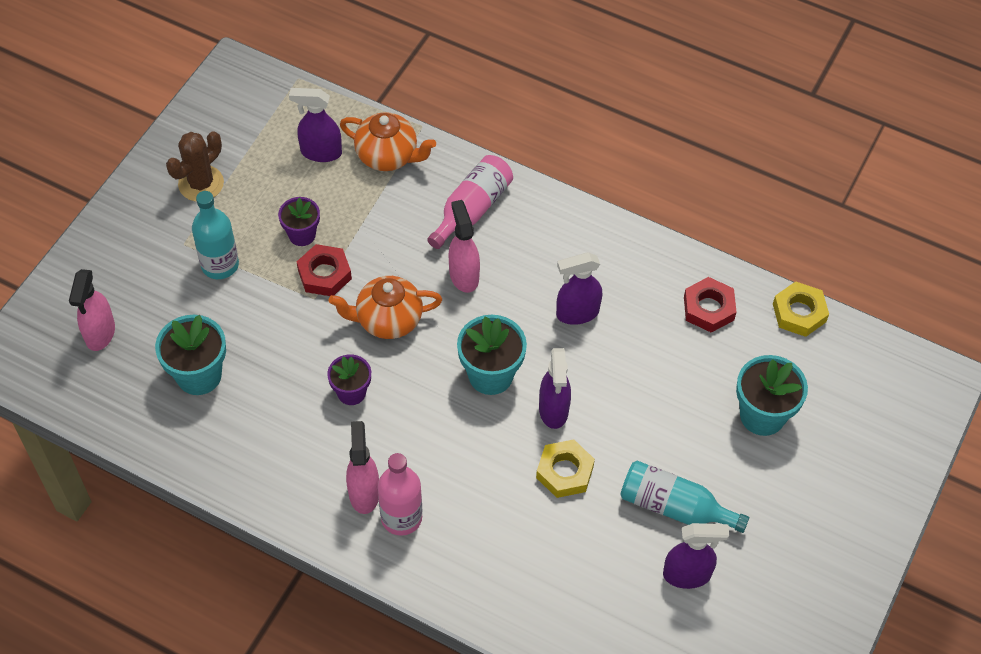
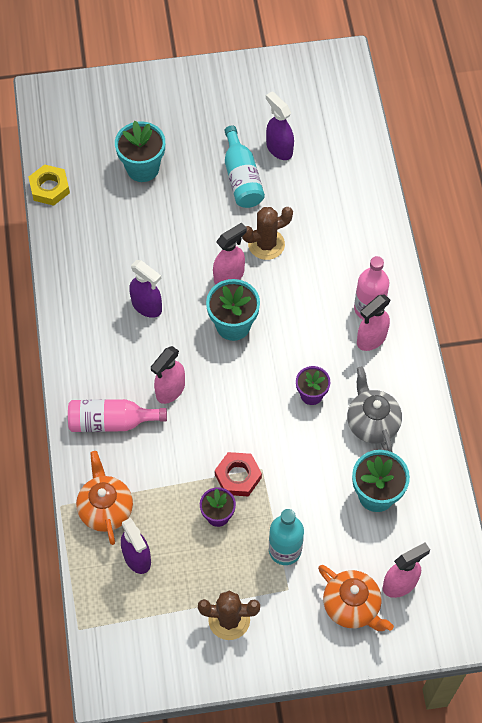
camera: 125 degrees left, 5 degrees up
(273, 425) = (372, 423): none -> grey teapot
(388, 320) = (241, 411): orange teapot -> orange teapot (352, 606)
(553, 410) = (229, 275): purple spray bottle -> pink spray bottle
(564, 472) = (266, 244): yellow nut -> brown cactus
(708, 308) = (85, 237): red nut -> none

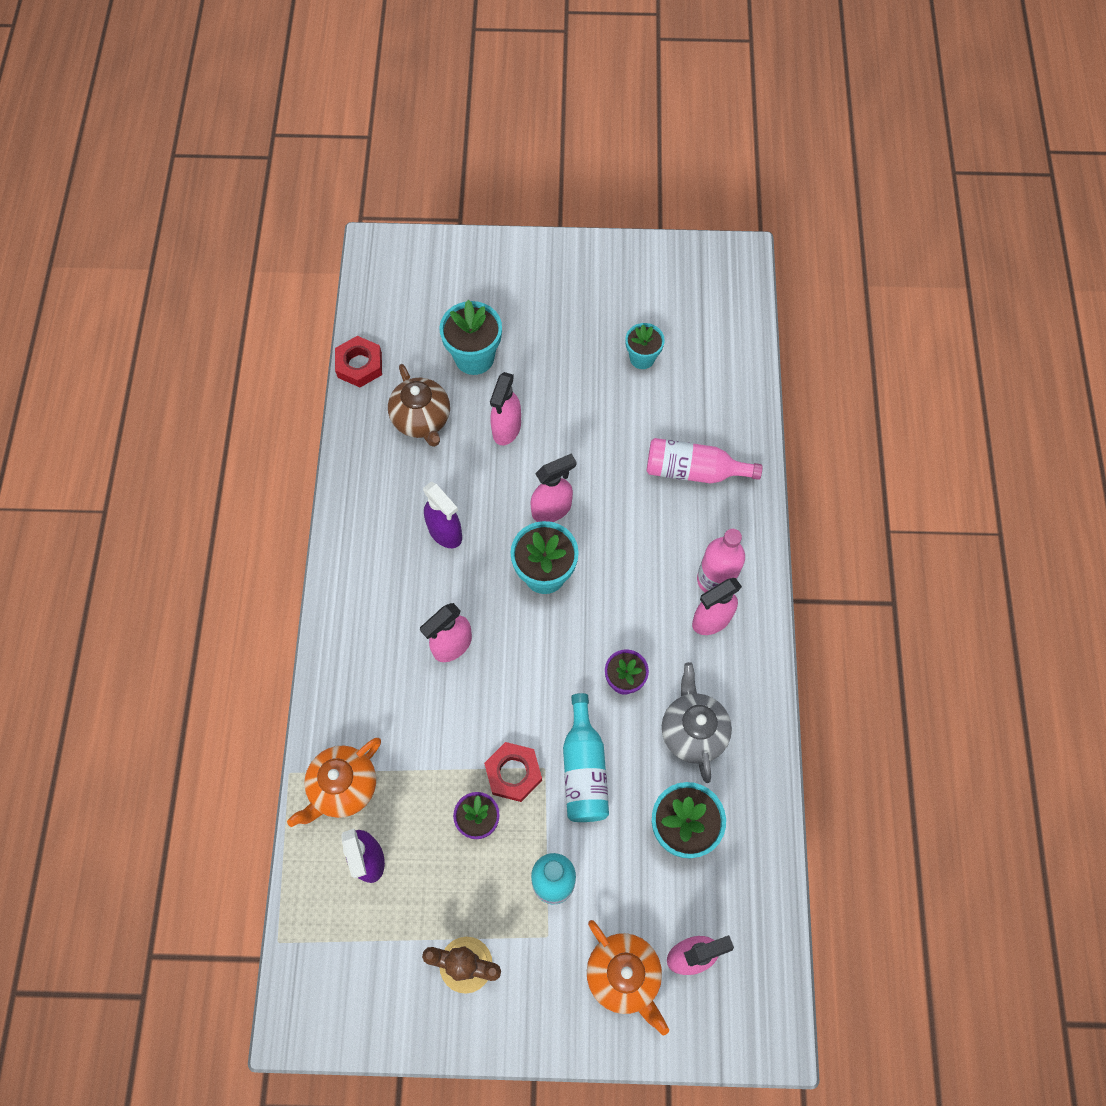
camera: 10 degrees right, 5 degrees up
(49, 188) = (359, 365): yellow nut -> red nut
(105, 509) = (343, 787): orange teapot -> orange teapot turned 135 degrees counterclockwise
(110, 223) = (422, 420): none -> brown teapot
(111, 422) = (373, 674): pink bottle -> pink bottle (693, 471)
(180, 220) = (506, 429): none -> pink spray bottle
(242, 178) = (590, 388): turquoise bottle -> turquoise bottle (584, 769)
(266, 244) = (604, 476): brown cactus -> none
(279, 149) = (642, 358): purple spray bottle -> turquoise flower pot

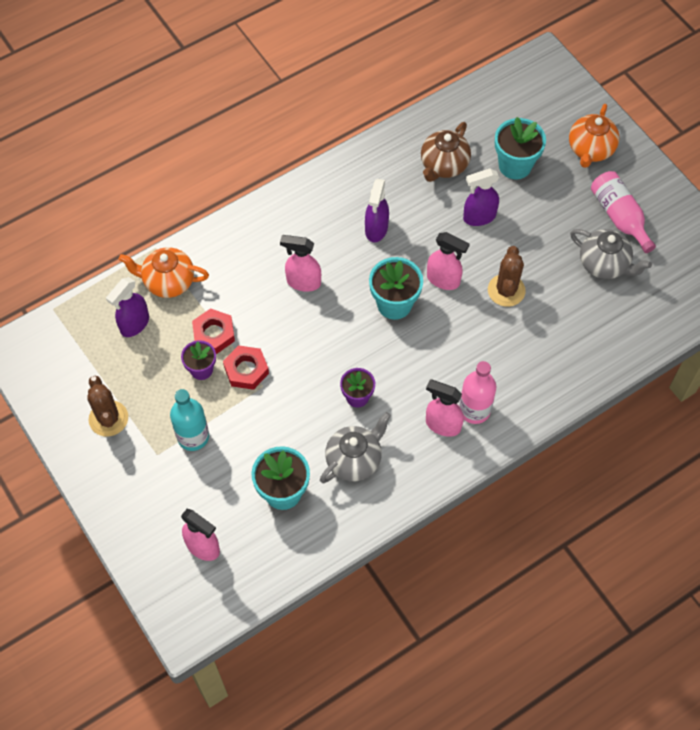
camera: 55 degrees right, 5 degrees down
(359, 365) = (452, 106): red nut -> red nut (214, 334)
(506, 429) = (479, 217): pink spray bottle -> purple spray bottle
(584, 769) = (279, 409): turquoise bottle -> none
(606, 461) = (506, 290): none -> brown cactus
(624, 975) = (163, 514): orange teapot -> orange teapot (590, 150)
(642, 358) = (604, 264): turquoise flower pot -> grey teapot
(693, 471) = (545, 348): pink bottle -> pink bottle (619, 217)

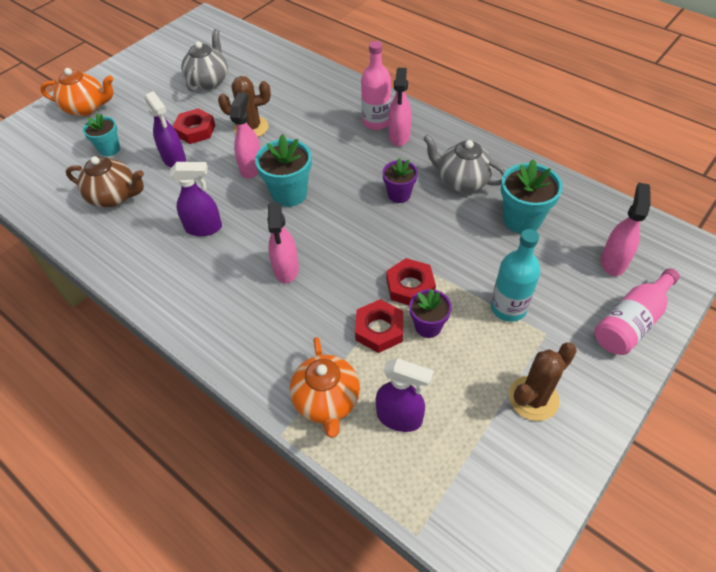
camera: 105 degrees left, 10 degrees down
(515, 165) = (109, 149): turquoise flower pot -> turquoise flower pot, size x0.63
(519, 240) = (195, 130): none -> red nut
(619, 217) = (158, 81): pink bottle -> pink bottle (631, 322)

